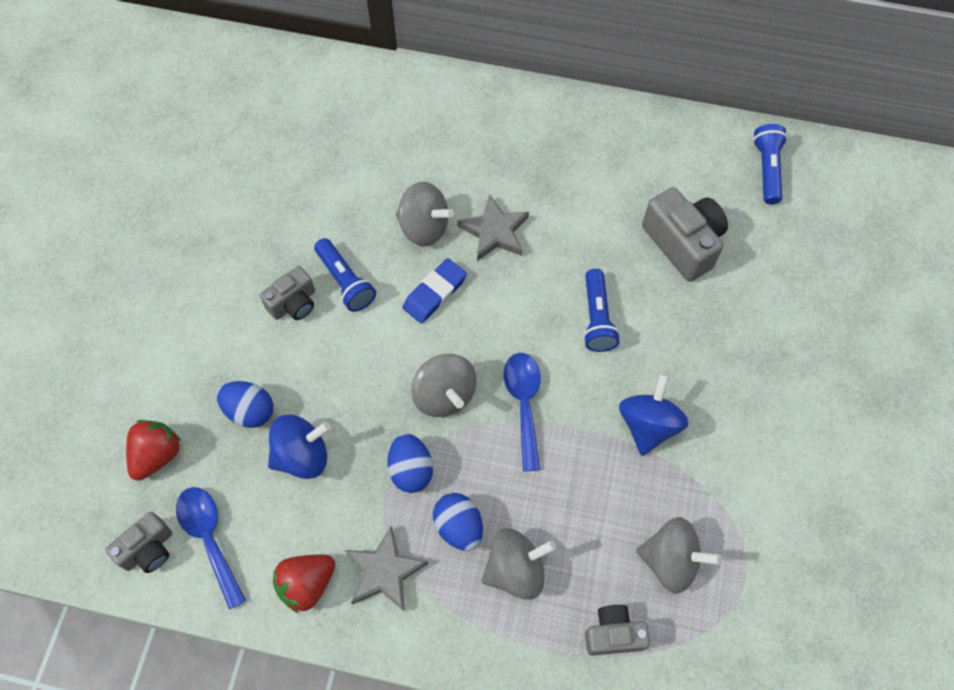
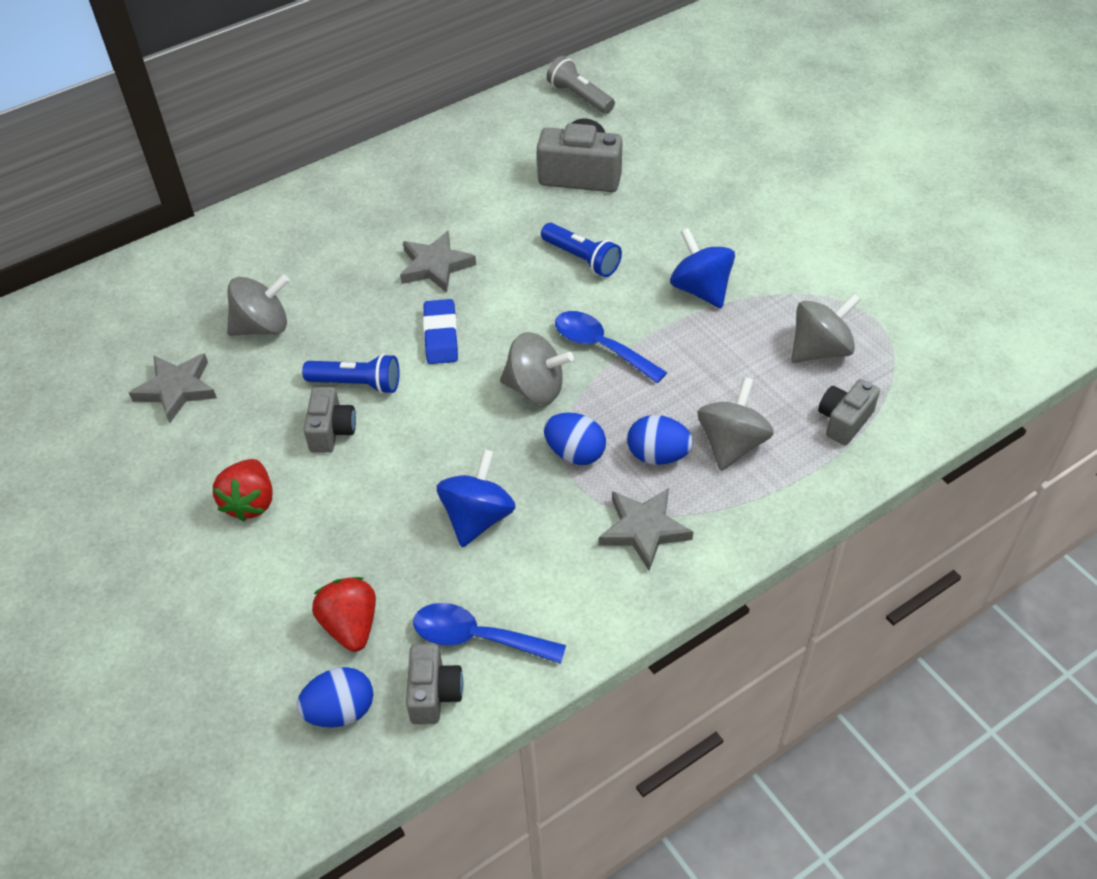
camera: 45 degrees left, 15 degrees down
(246, 185) = (177, 389): none -> grey star
(250, 411) = (392, 528): blue egg -> blue egg (340, 711)
(307, 584) = (597, 592): red strawberry -> red strawberry (250, 502)
(424, 227) = (375, 303): grey spinning top -> grey spinning top (263, 326)
(767, 169) = (579, 97): blue flashlight -> grey flashlight

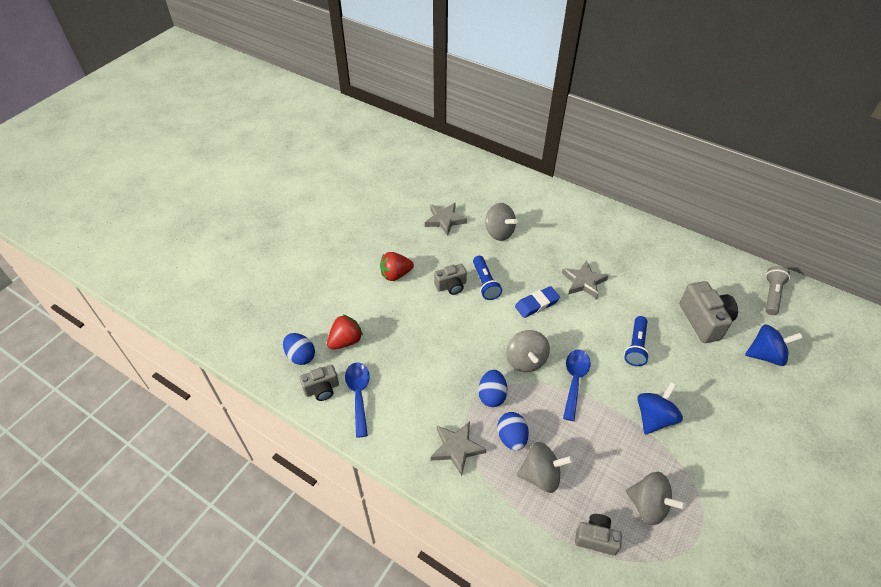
camera: 65 degrees right, 0 degrees up
(478, 517) = (429, 367): blue spinning top -> blue spinning top (765, 355)

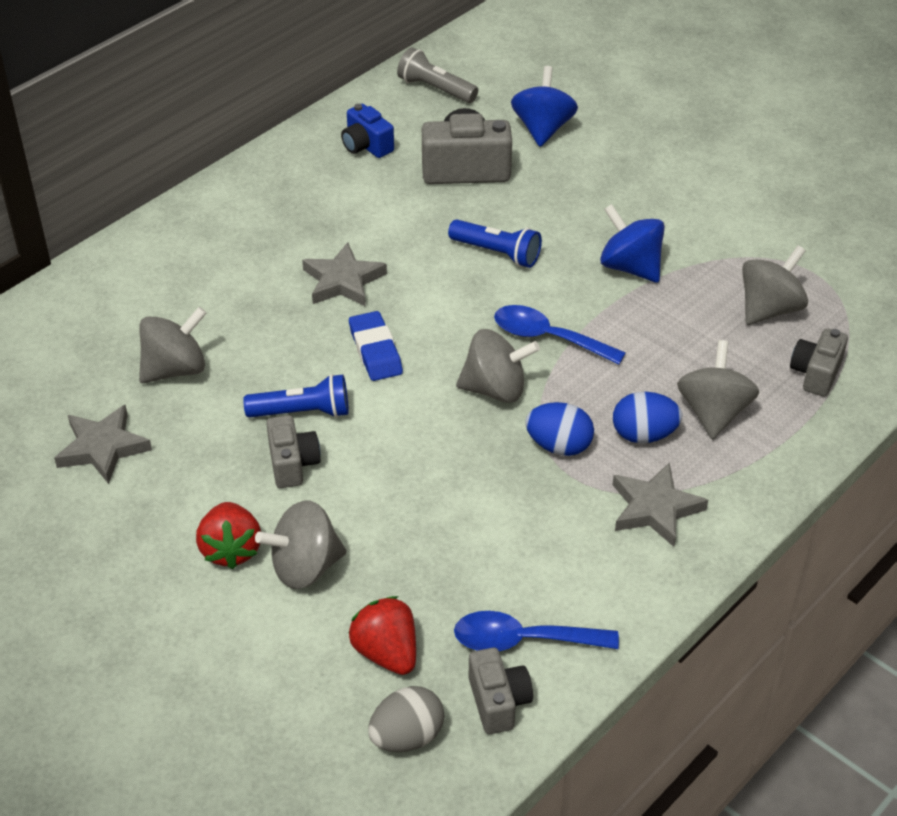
camera: 80 degrees left, 5 degrees down
(300, 356) = (407, 737): blue egg -> grey egg
(390, 302) = (305, 567): none -> grey spinning top
(699, 272) = (366, 146): none -> blue camera

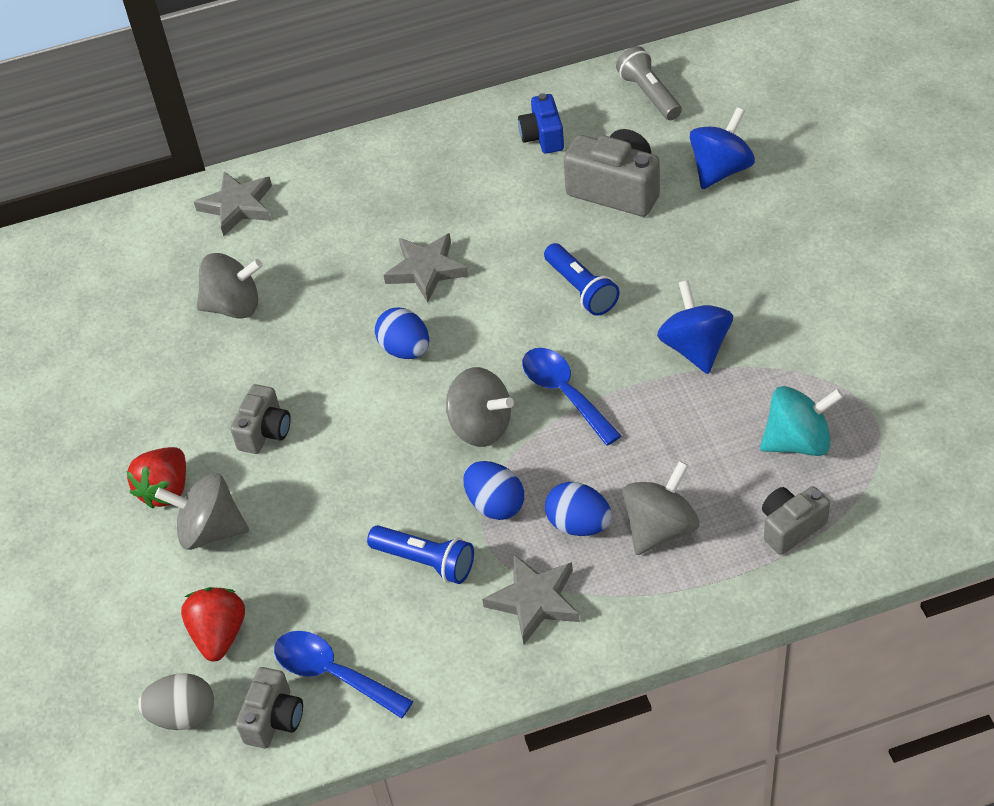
camera: 35 degrees right, 5 degrees up
(103, 448) = (133, 358): grey star -> grey star (238, 206)
(303, 412) = (305, 386): blue flashlight -> blue flashlight (426, 561)
(375, 351) = (405, 349): blue eraser -> blue egg
(769, 309) = (798, 442): grey spinning top -> turquoise spinning top

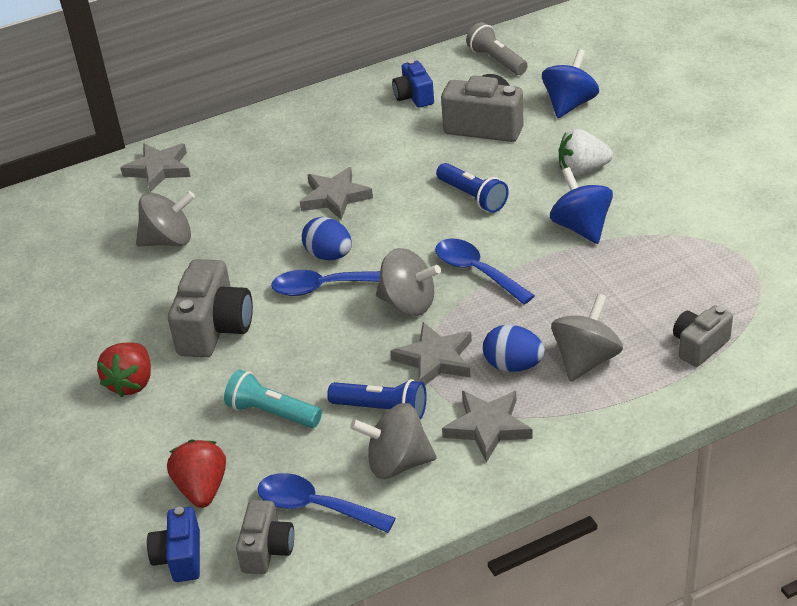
camera: 10 degrees left, 10 degrees down
(183, 715) = (180, 557): grey egg -> blue camera
(210, 530) = (178, 409): grey spinning top -> grey spinning top (397, 463)
(265, 431) = (215, 329): grey camera -> grey camera, size x1.64
(307, 549) = (272, 413): none -> turquoise flashlight
(393, 392) = (324, 287): none -> blue spoon
(495, 504) = (435, 359): blue egg -> grey star
(714, 267) = (582, 170): none -> white strawberry
(798, 442) = (688, 284): turquoise spinning top -> none

